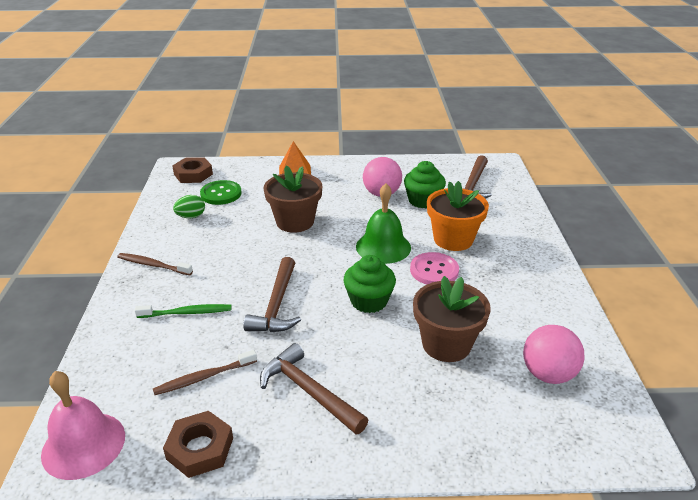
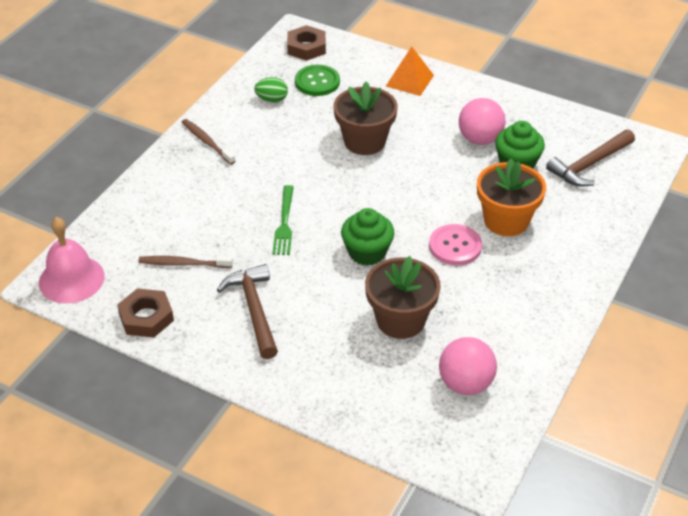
camera: 30 degrees right, 10 degrees up
(187, 313) = (206, 201): green toothbrush -> none
(277, 305) = (284, 223): brown hammer -> green fork
(383, 247) = (428, 202): green bell -> none

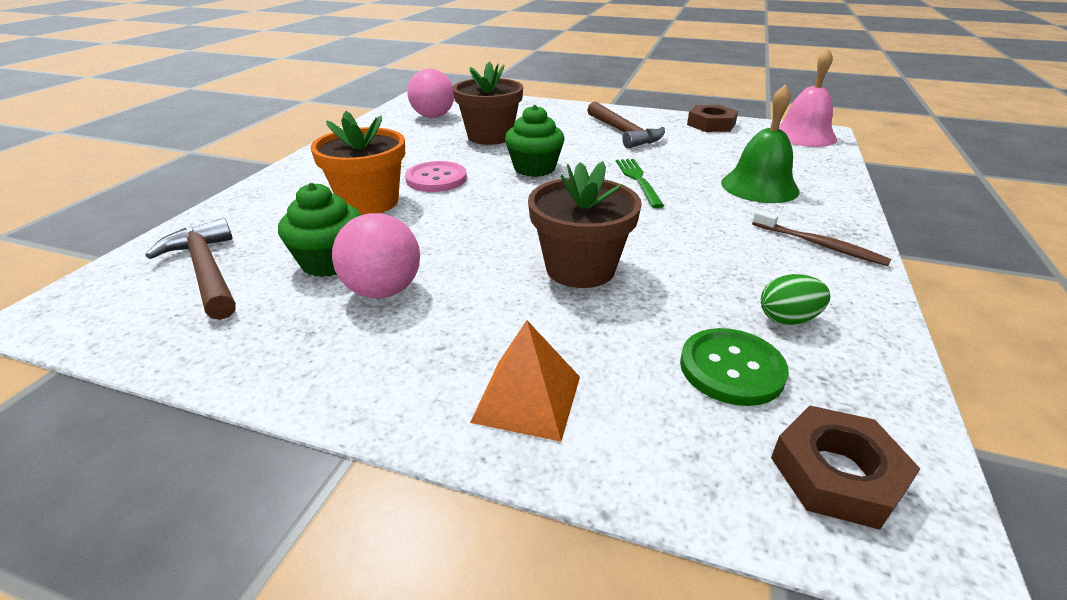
camera: 170 degrees right, 10 degrees down
(183, 264) = (715, 149): brown toothbrush -> none
(192, 203) = (759, 186): none -> green bell
(590, 165) = (206, 271): brown hammer -> brown hammer turned 75 degrees counterclockwise

